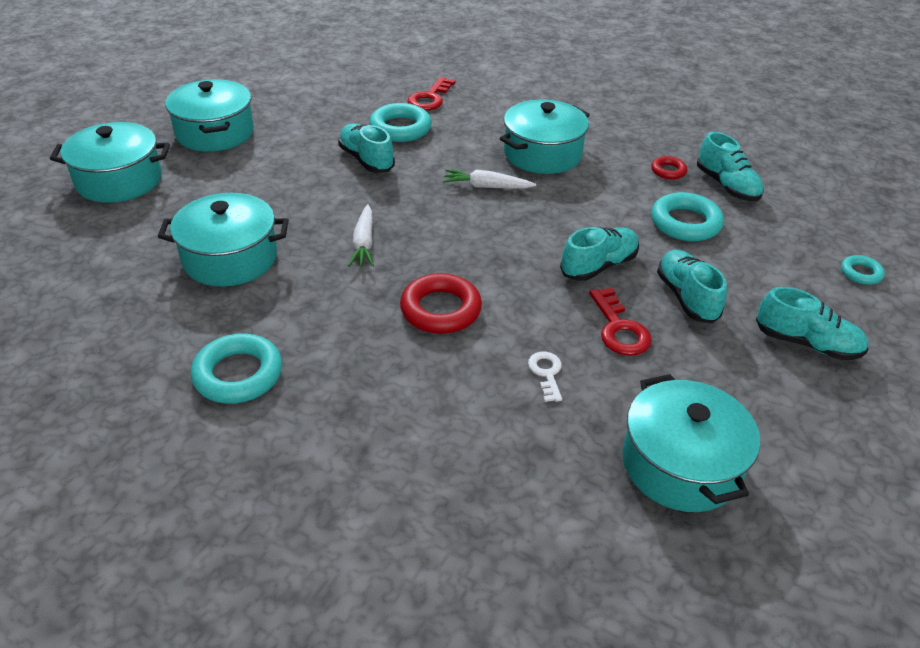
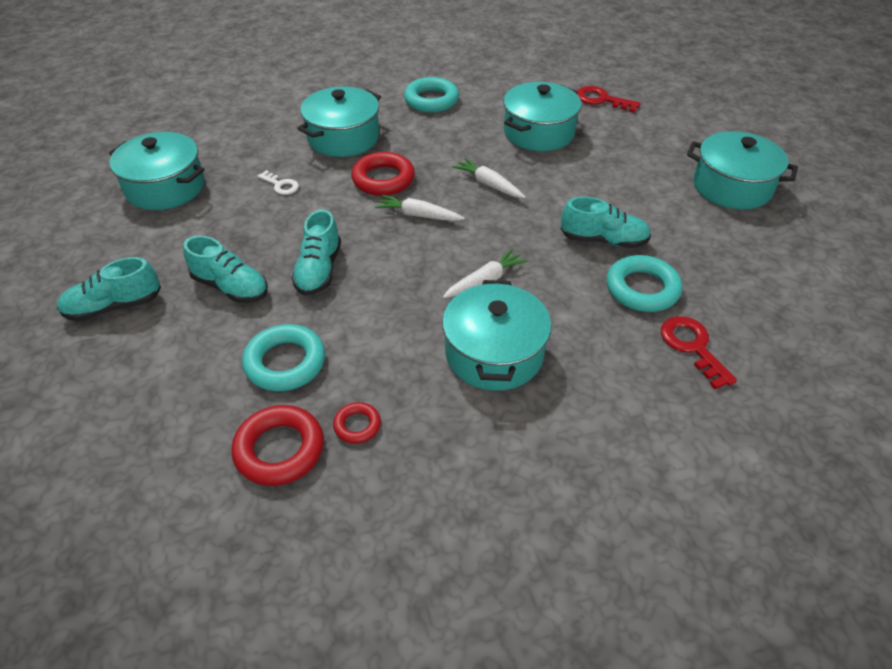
camera: 135 degrees right, 5 degrees up
(119, 180) = (689, 126): turquoise pot -> turquoise pot (343, 138)
(461, 257) = (418, 215): none -> white carrot
(619, 328) = (261, 235): red key -> red key (601, 100)
(727, 186) = (279, 449): turquoise shoe -> red ring
(860, 273) = (82, 416): turquoise ring -> none

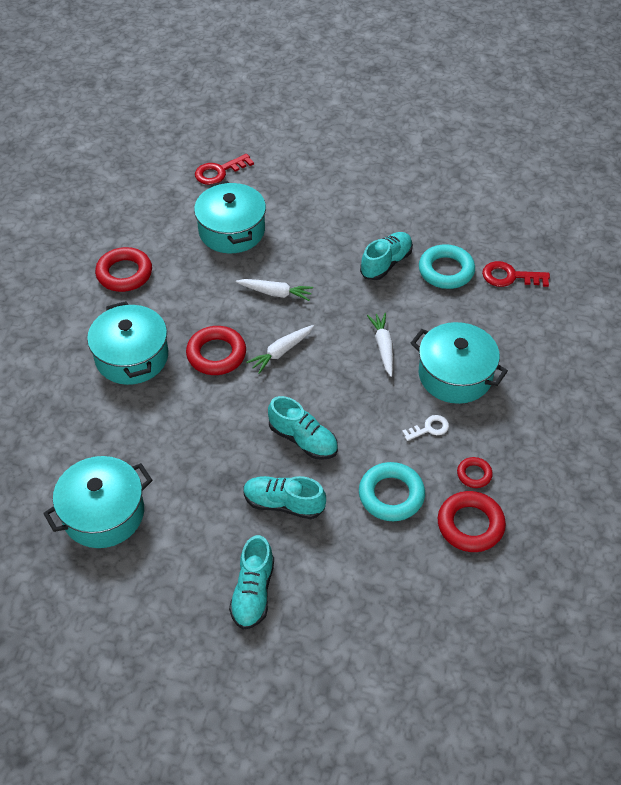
camera: 60 degrees left, 5 degrees up
(231, 287) = (283, 504): turquoise shoe -> turquoise shoe turned 135 degrees counterclockwise
(281, 185) = (169, 426): white key -> white key (429, 428)
(431, 100) = (124, 273): turquoise ring -> red ring
(489, 184) = (275, 293): white carrot -> white carrot turned 150 degrees counterclockwise
(732, 187) = (380, 167): turquoise pot -> none

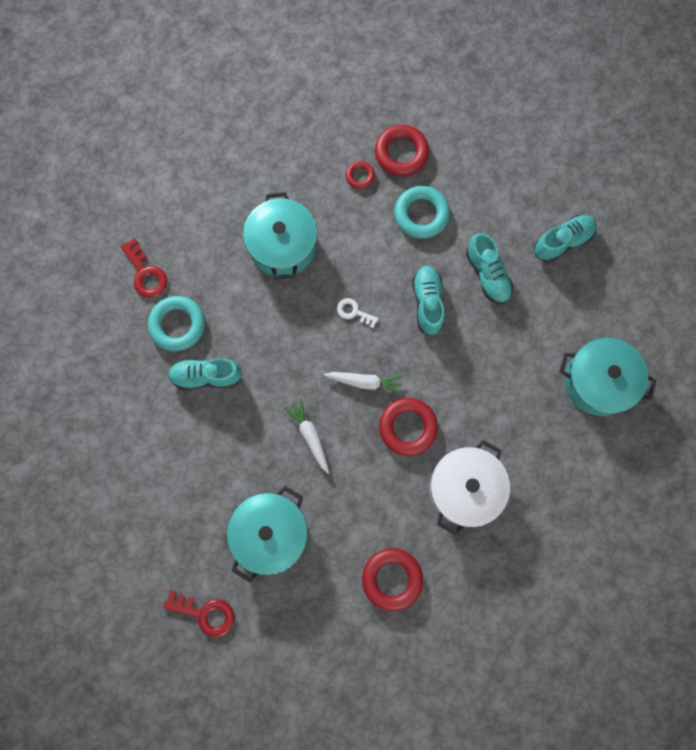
camera: 130 degrees left, 25 degrees up
(132, 357) = (465, 489): turquoise pot -> white pot
(383, 347) = (298, 313): white carrot -> none
(429, 428) = (346, 229): white key -> white key (354, 312)

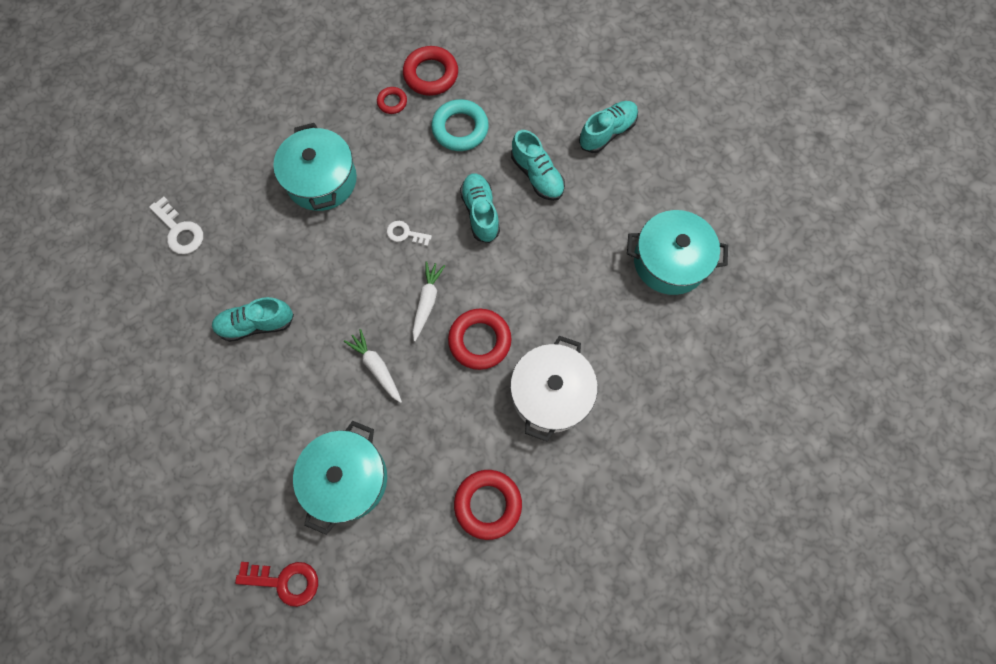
camera: 10 degrees left, 5 degrees down
(146, 274) = (179, 231): red key -> white key
(177, 325) = (219, 277): turquoise ring -> none
(365, 382) = (427, 302): white carrot -> white carrot turned 75 degrees counterclockwise

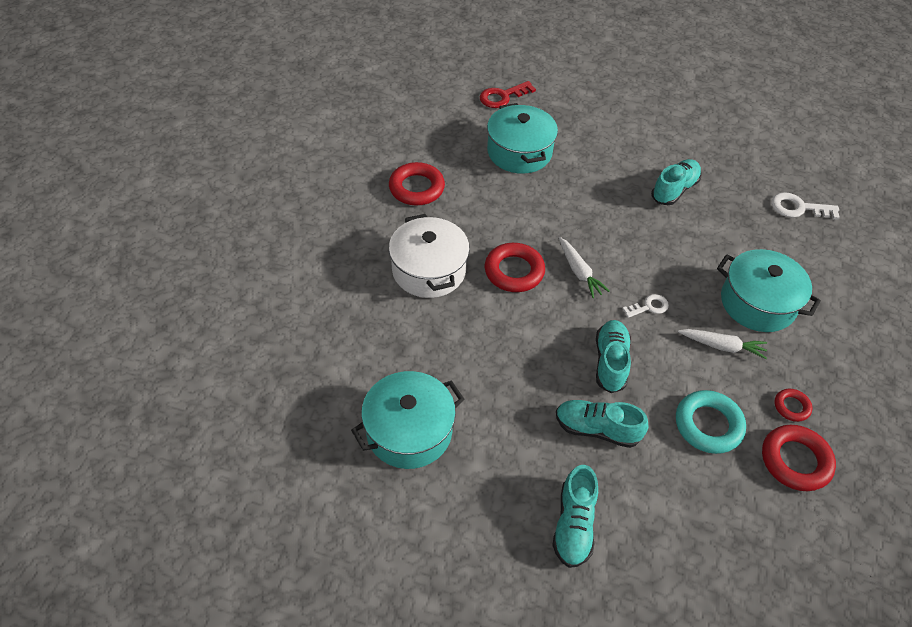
camera: 140 degrees right, 20 degrees down
(376, 367) = (568, 213): white carrot -> white carrot (722, 346)
(480, 212) = (610, 362): turquoise shoe -> turquoise shoe turned 120 degrees counterclockwise

